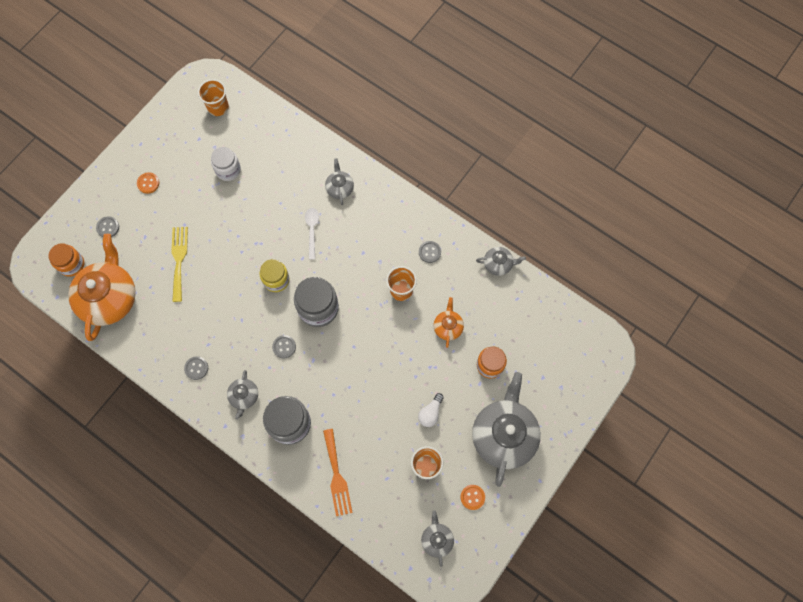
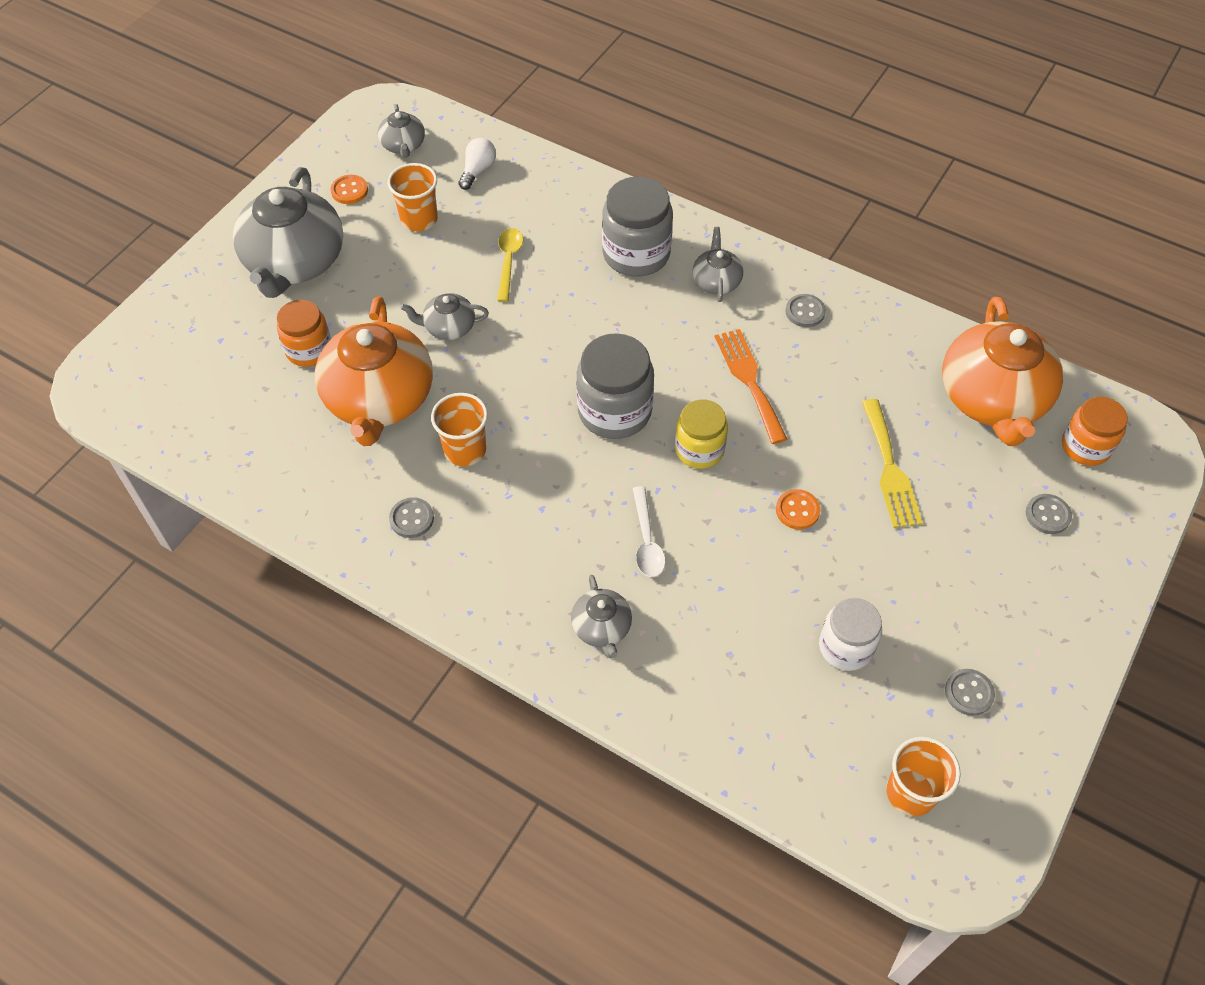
camera: 175 degrees right, 15 degrees down
(148, 183) = (1003, 605): orange button -> orange button (797, 510)
(284, 347) = (664, 351): grey button -> grey button (969, 693)
(336, 476) = (554, 200): orange fork -> orange fork (749, 381)
(370, 424) = (508, 262): none -> yellow spoon
(430, 413) = (411, 281): white light bulb -> white light bulb (477, 171)
(448, 327) = (379, 399): orange teapot -> orange teapot, size x2.13
(498, 264) = (278, 507): grey teapot -> grey teapot (448, 327)

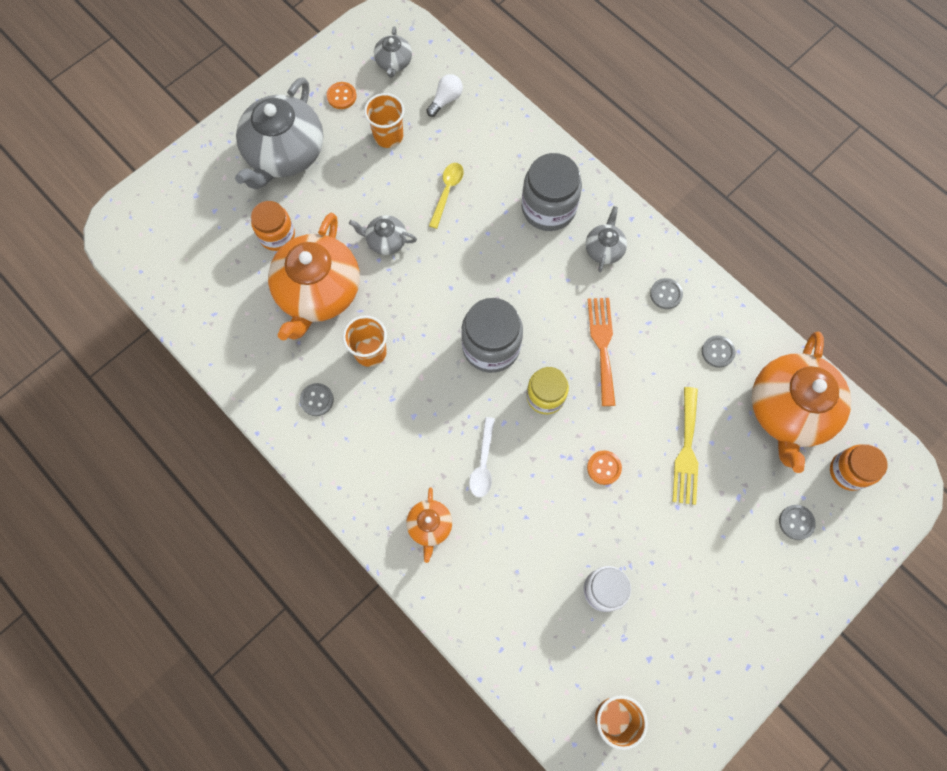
camera: 15 degrees right, 15 degrees up
(602, 628) = (430, 526): grey teapot -> orange teapot
(969, 693) = (683, 652): grey button -> grey button (717, 352)

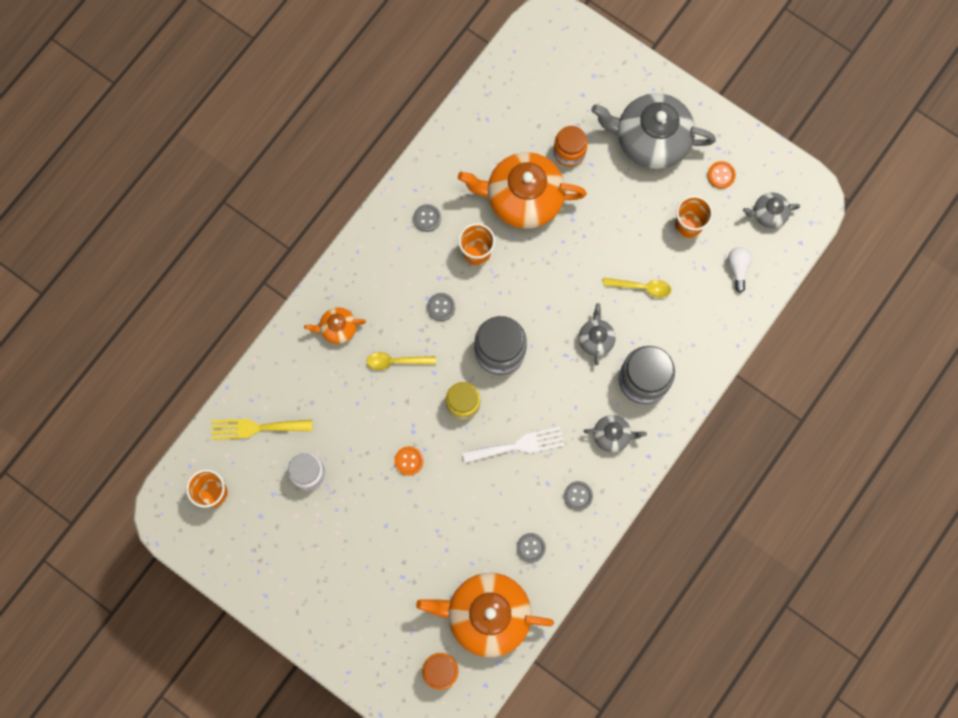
camera: 80 degrees right, 5 degrees up
(386, 241) = (582, 244): grey teapot -> grey teapot (595, 339)
(445, 100) = (738, 269): white light bulb -> white light bulb turned 120 degrees counterclockwise
(483, 463) = (396, 361): white spoon -> yellow spoon
(602, 346) = (518, 446): orange fork -> white fork
(686, 450) = (435, 529): yellow fork -> yellow fork (257, 428)
(796, 522) = (388, 627): grey button -> grey button (441, 307)

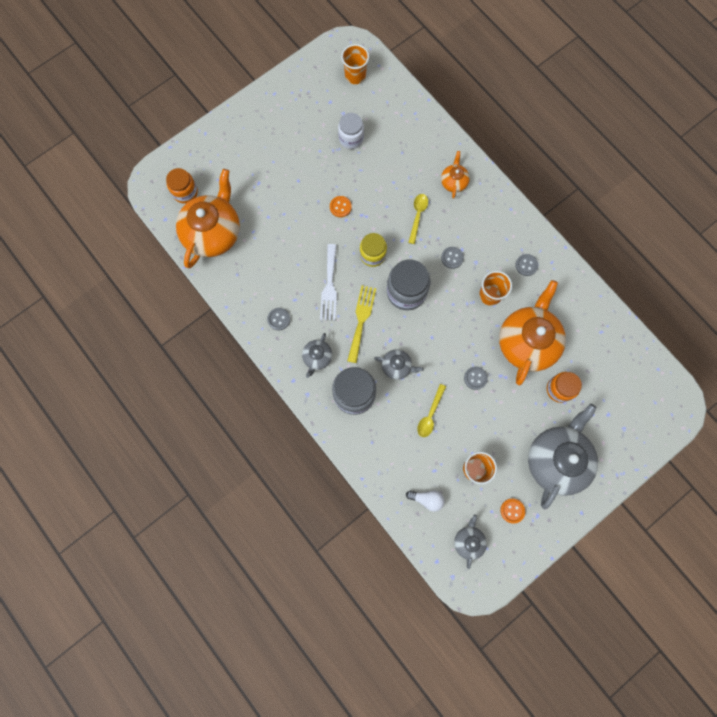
camera: 105 degrees right, 0 degrees up
(257, 428) = (393, 112): yellow fork -> yellow fork (361, 320)
(530, 547) = (251, 275): grey button -> grey button (475, 378)

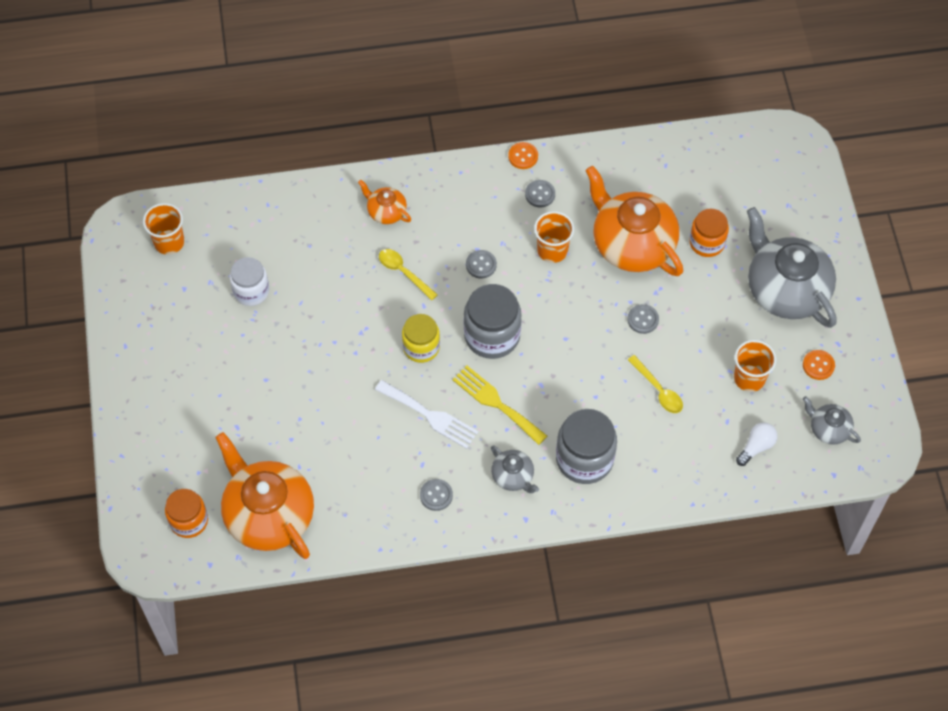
camera: 60 degrees left, 15 degrees down
(340, 207) = (334, 350): orange button -> orange button (523, 156)
(397, 366) = (578, 394): grey teapot -> none

